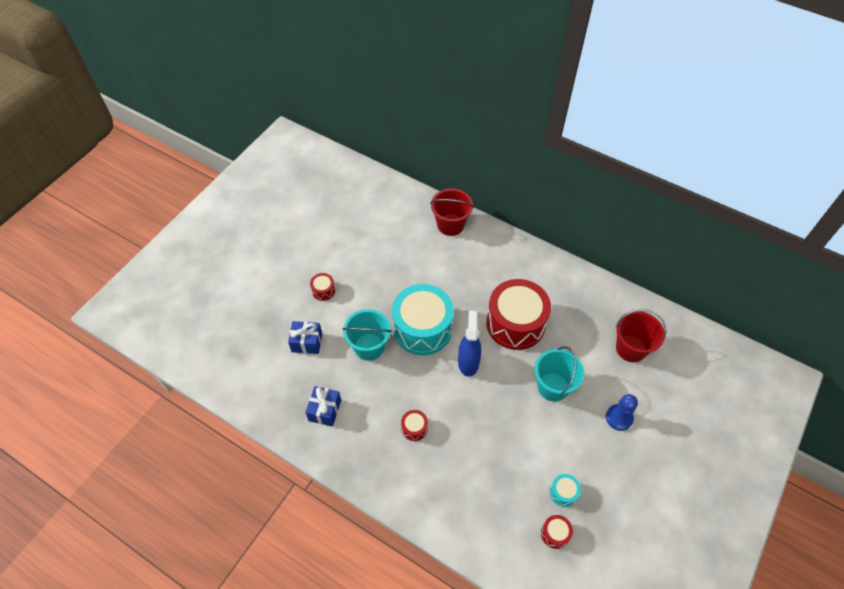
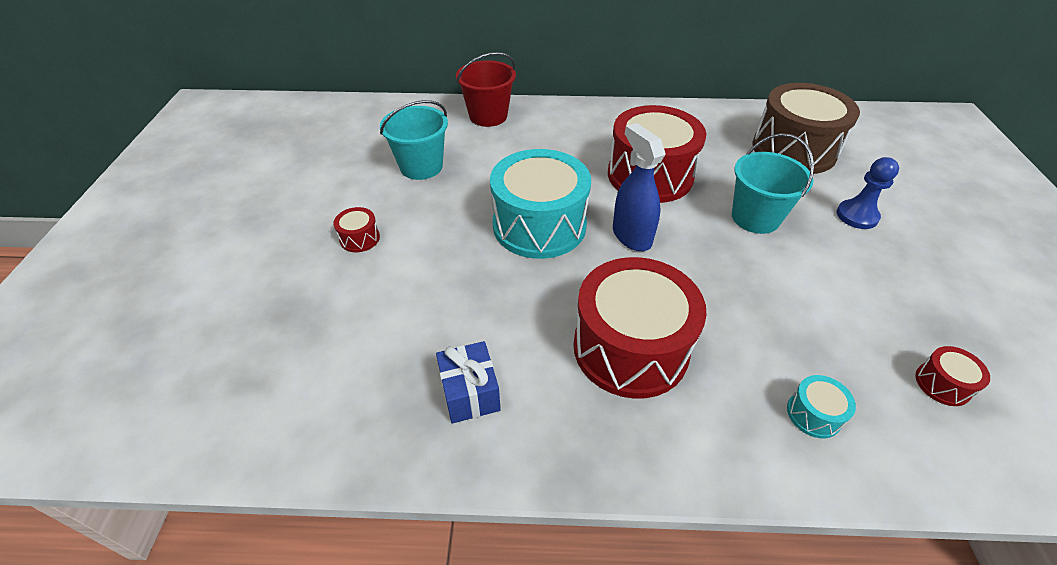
camera: 30 degrees left, 10 degrees down
(307, 342) = (374, 312): blue gift -> none
(369, 346) = (479, 276): turquoise bucket -> turquoise bucket (421, 166)
(414, 428) = (630, 348): red drum -> red drum, size x2.45
(563, 492) = (893, 326): turquoise drum -> turquoise drum (813, 414)
(631, 348) = (794, 149): red bucket -> brown drum

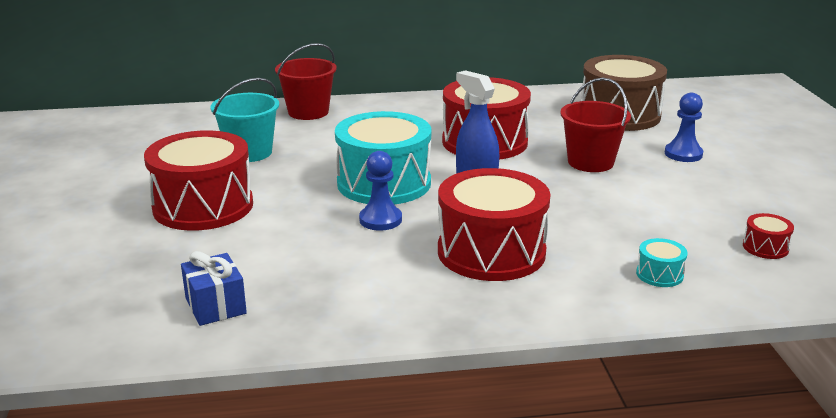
camera: 10 degrees left, 20 degrees down
(360, 238) = (203, 206): red drum -> red drum, size x2.45
(470, 393) = (349, 292): blue gift -> blue gift (215, 306)
(525, 281) = (380, 220): none -> blue pawn
(755, 217) = (590, 162): turquoise bucket -> red bucket

